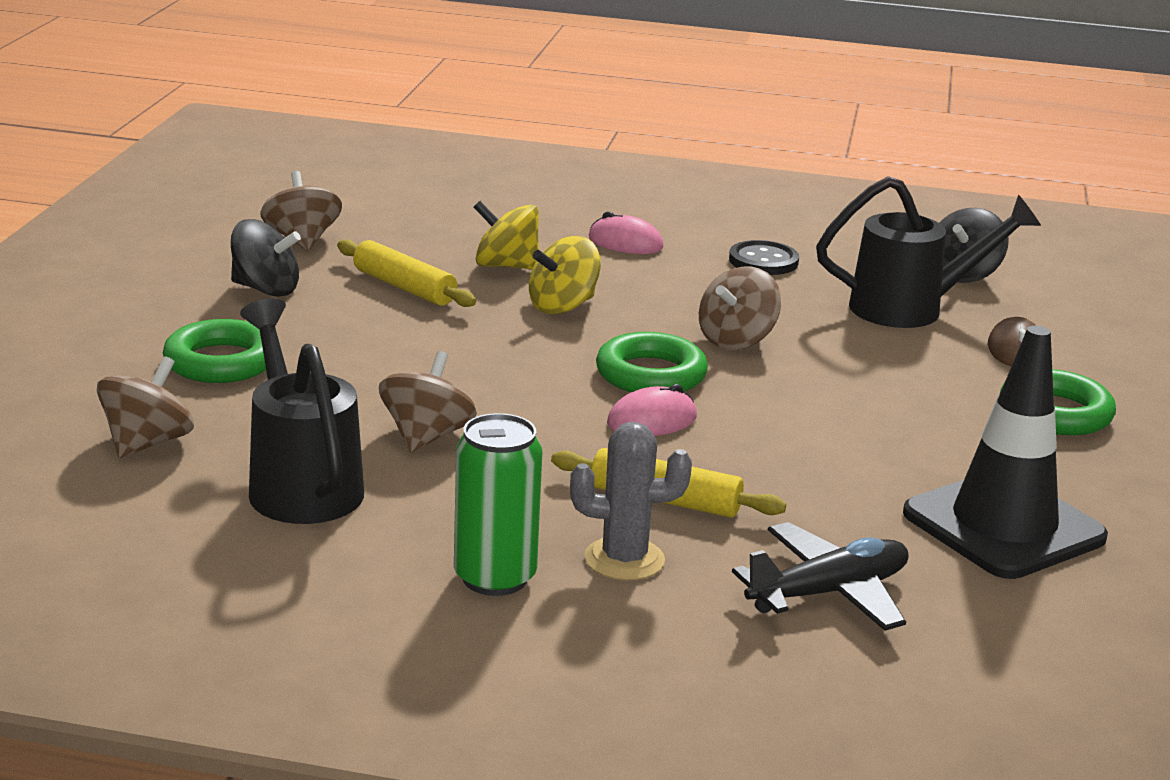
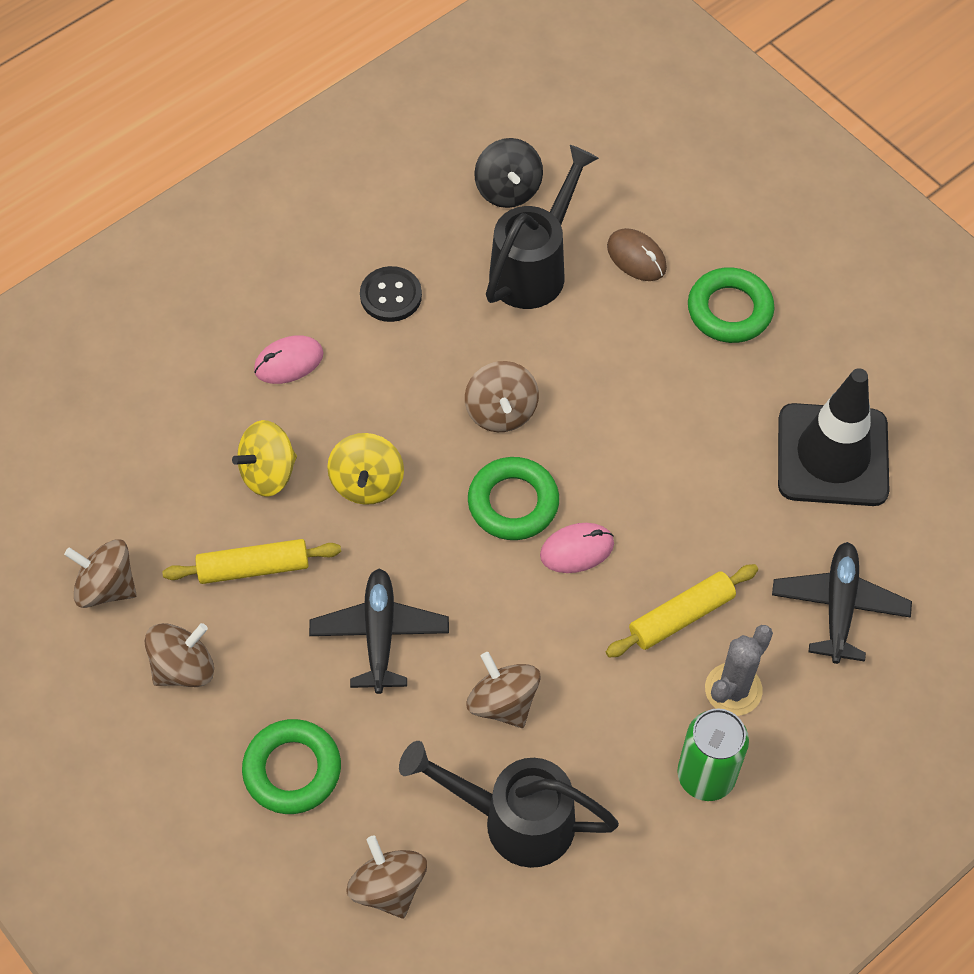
camera: 50 degrees left, 35 degrees up
(266, 289) = (184, 667): black spinning top -> brown spinning top
(416, 357) = (380, 634): none -> black plane
(652, 420) = (577, 549): pink mouse -> pink mouse turned 60 degrees clockwise

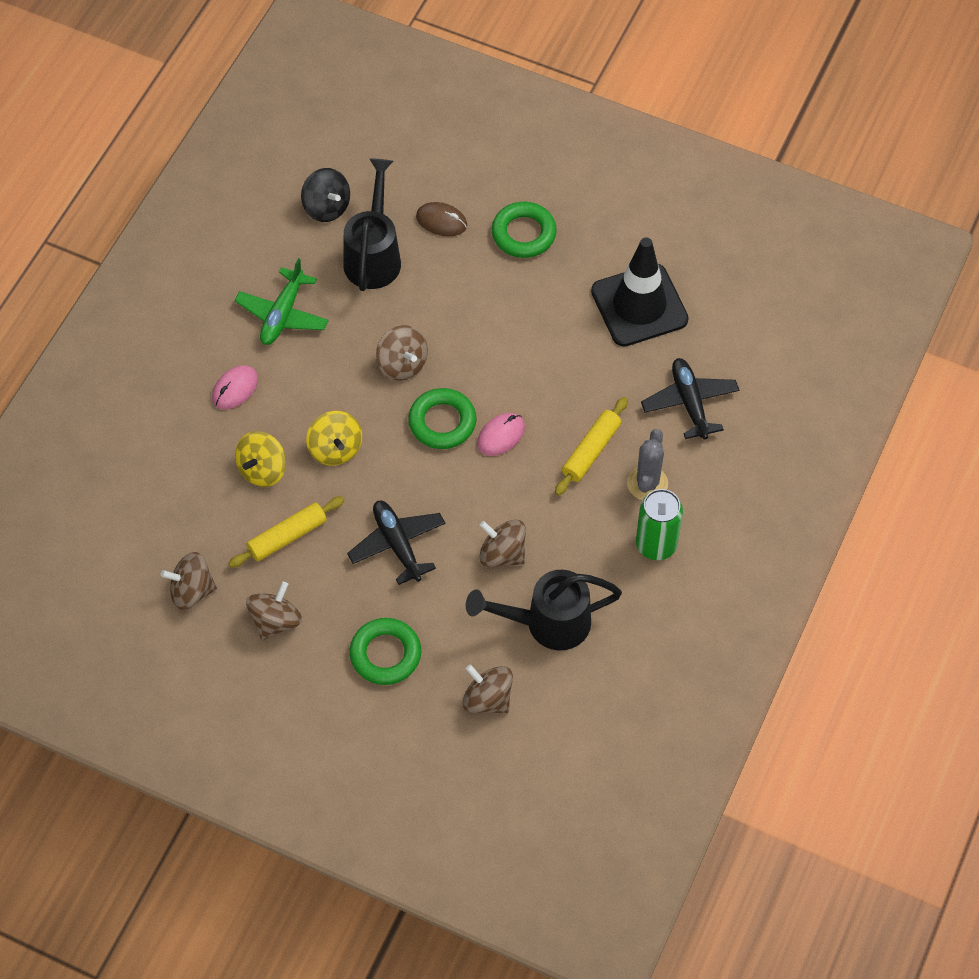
camera: 25 degrees left, 0 degrees up
(391, 296) = (282, 314): black button -> green plane

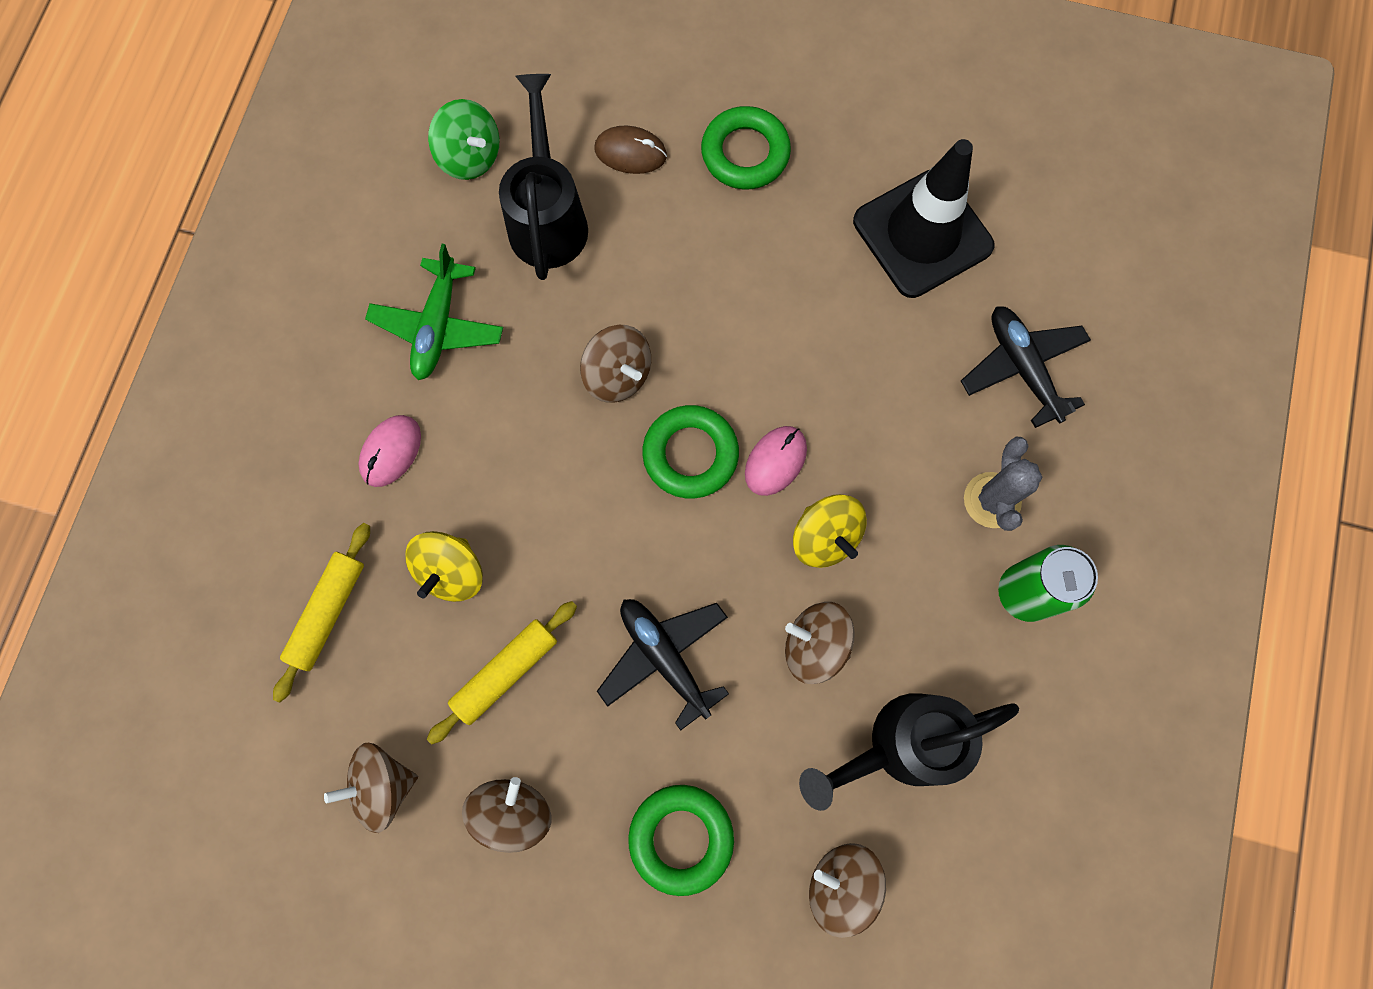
camera: 10 degrees left, 15 degrees up
(326, 207) = (470, 156): black spinning top -> green spinning top
(335, 449) = (549, 521): yellow spinning top -> yellow spinning top (825, 537)
(591, 451) = (904, 463): yellow rolling pin -> yellow rolling pin (328, 612)

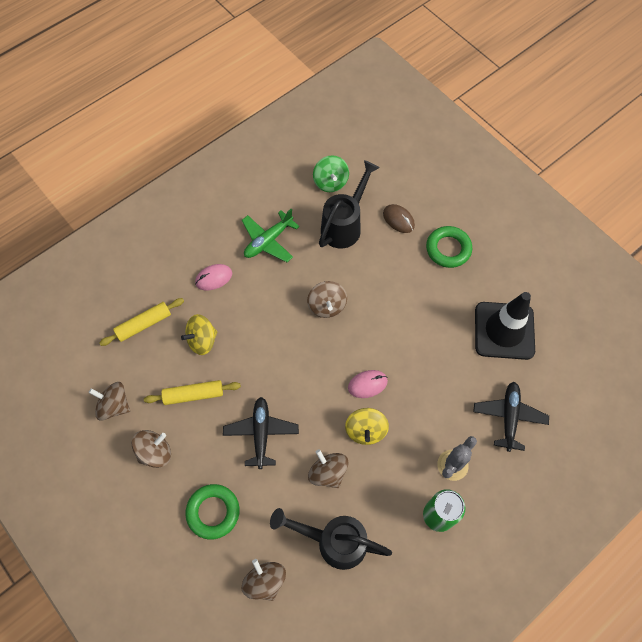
camera: 35 degrees right, 10 degrees down
(690, 454) = (333, 358): green ring -> none

